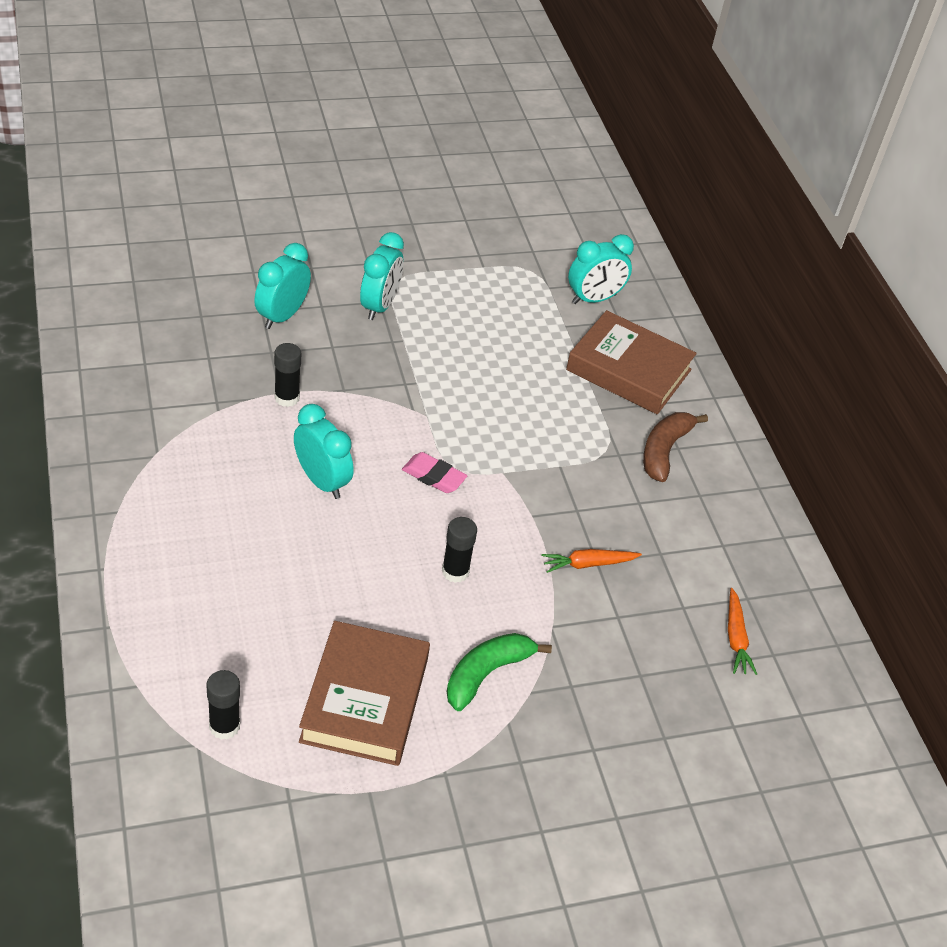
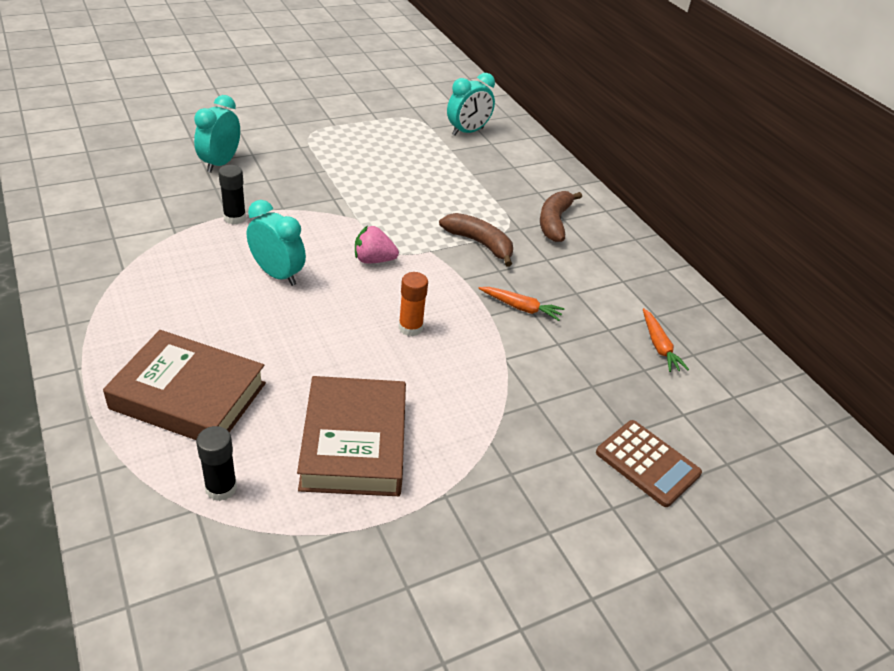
camera: 10 degrees left, 5 degrees down
(380, 306) = (300, 150): turquoise clock -> none
(433, 476) = (373, 260): pink eraser -> pink strawberry
(455, 571) = (410, 328): black glue stick -> orange glue stick
(486, 674) = (460, 404): green banana -> none
(563, 470) = (479, 243): none -> brown banana
(588, 564) = (521, 308): orange carrot -> orange carrot turned 135 degrees counterclockwise
(628, 370) = (509, 173): brown book -> brown book (189, 396)
(671, 776) = (647, 463): none -> brown calculator

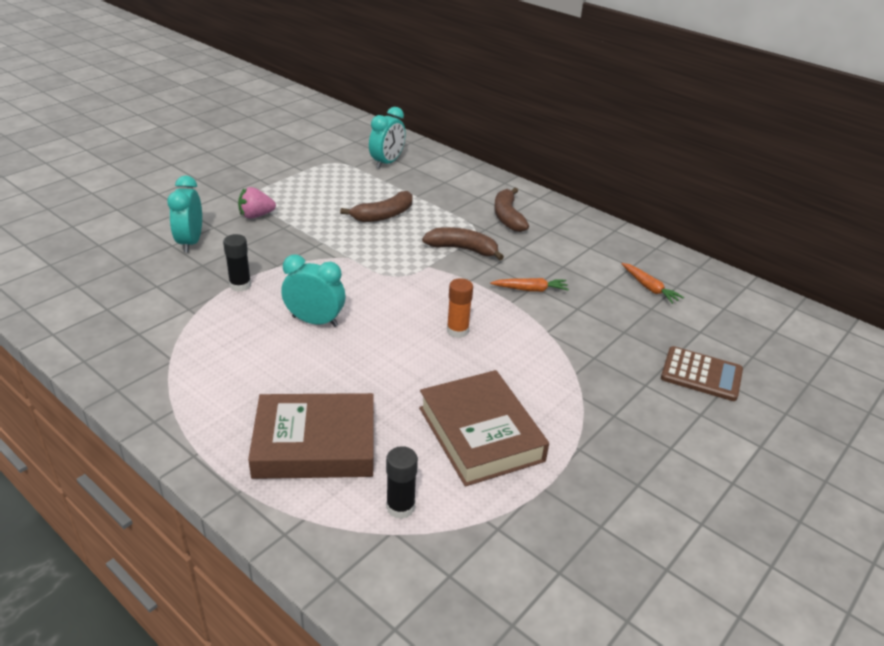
camera: 20 degrees left, 5 degrees down
(373, 260) = (387, 286): pink strawberry -> pink strawberry (256, 215)
(423, 185) = (383, 215): none -> brown banana

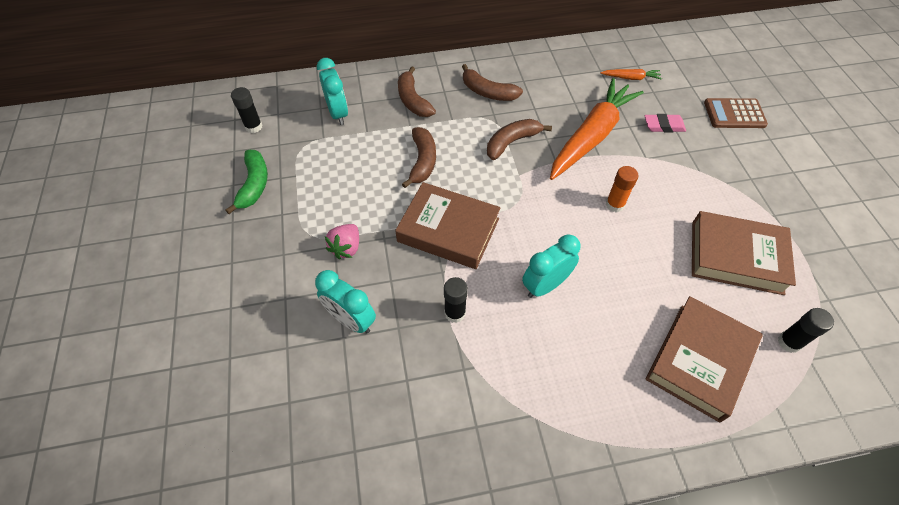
camera: 50 degrees left, 20 degrees up
(275, 159) = (254, 185): none -> green banana
(323, 253) = (448, 230): none -> brown book
(330, 138) = (253, 127): none -> black glue stick
(446, 187) = (413, 100): none -> brown banana
(530, 290) = (591, 136): orange carrot -> orange carrot, size x2.41
(609, 329) = (663, 126): none -> pink eraser
(701, 374) = (734, 114): brown calculator -> brown calculator turned 150 degrees counterclockwise

